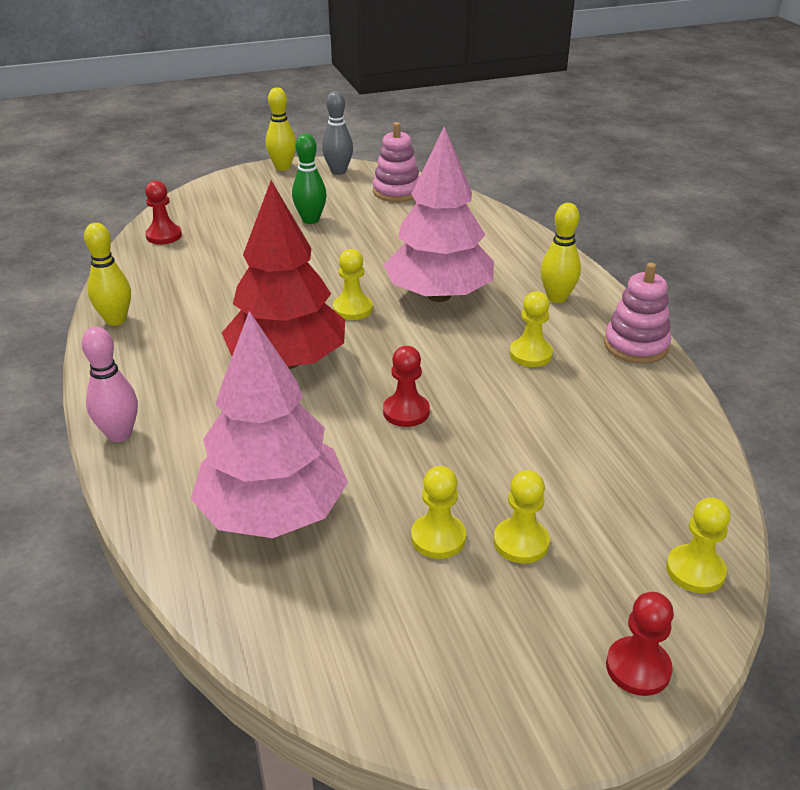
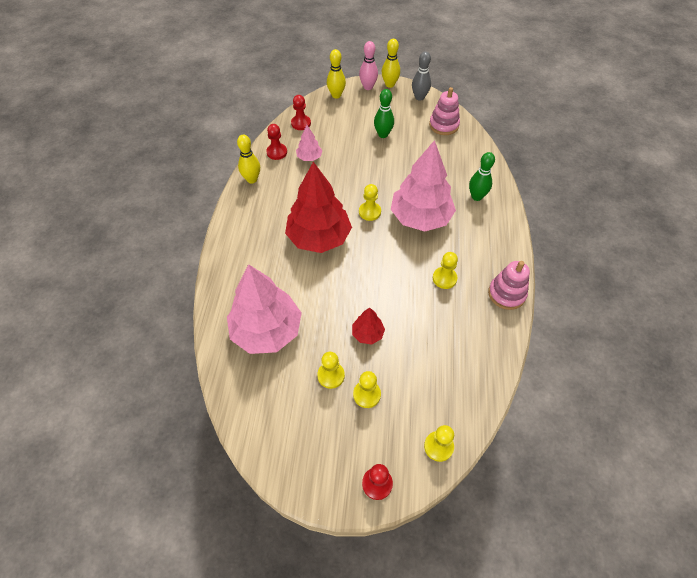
camera: 25 degrees right, 20 degrees up
(119, 434) = (223, 256): pink bowling pin -> pink bowling pin (368, 87)
(205, 271) = (309, 157): none -> pink tree
(406, 412) = (358, 293): red pawn -> red pawn (277, 152)
(460, 459) = (367, 334): none -> red tree
(504, 253) = (476, 196): none -> green bowling pin
(557, 298) = (485, 242): yellow bowling pin -> yellow bowling pin (336, 95)

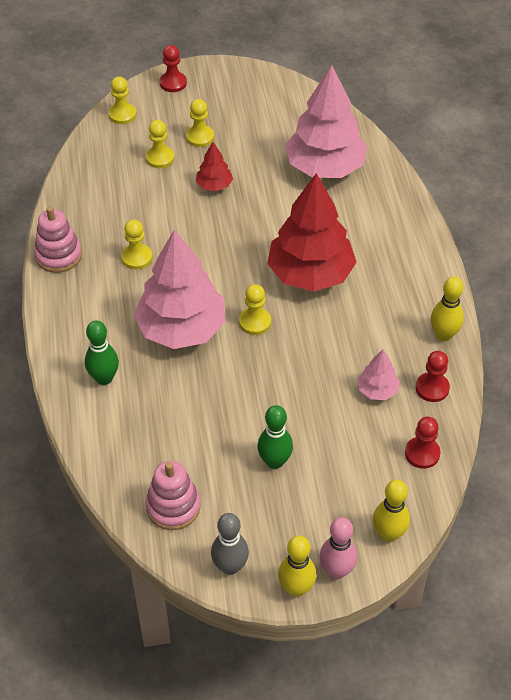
camera: 165 degrees right, 5 degrees down
(331, 375) = (241, 144): yellow pawn -> yellow pawn (160, 158)

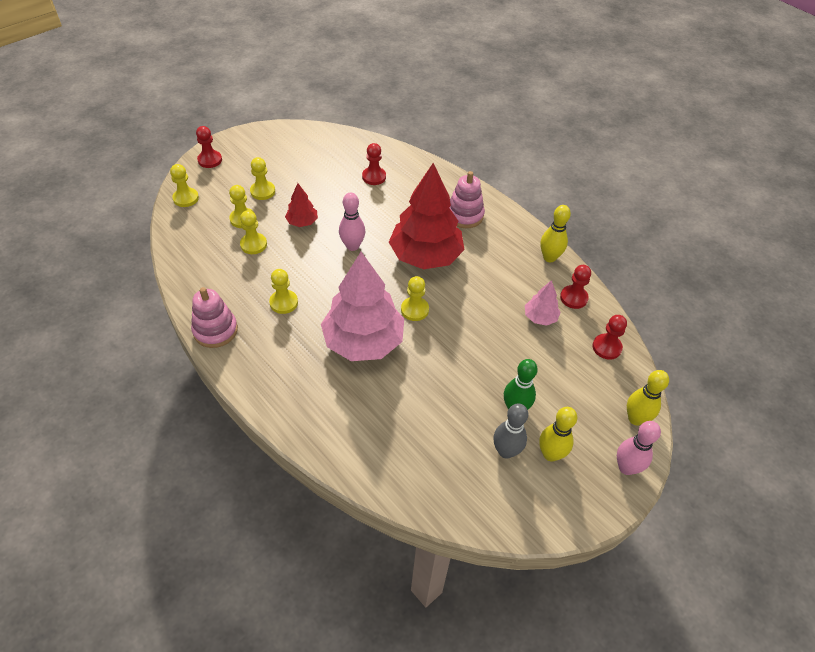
camera: 35 degrees left, 0 degrees up
(104, 378) = (332, 412): green bowling pin -> none
(151, 188) = (253, 244): none -> yellow pawn
(173, 506) = (471, 488): pink stacking toy -> pink stacking toy (464, 215)
(230, 566) = (552, 511): grey bowling pin -> grey bowling pin (506, 451)
(244, 231) = (352, 246): none -> pink bowling pin
(296, 588) = (611, 499): yellow bowling pin -> yellow bowling pin (550, 454)
(325, 167) = (374, 177): pink tree -> red pawn

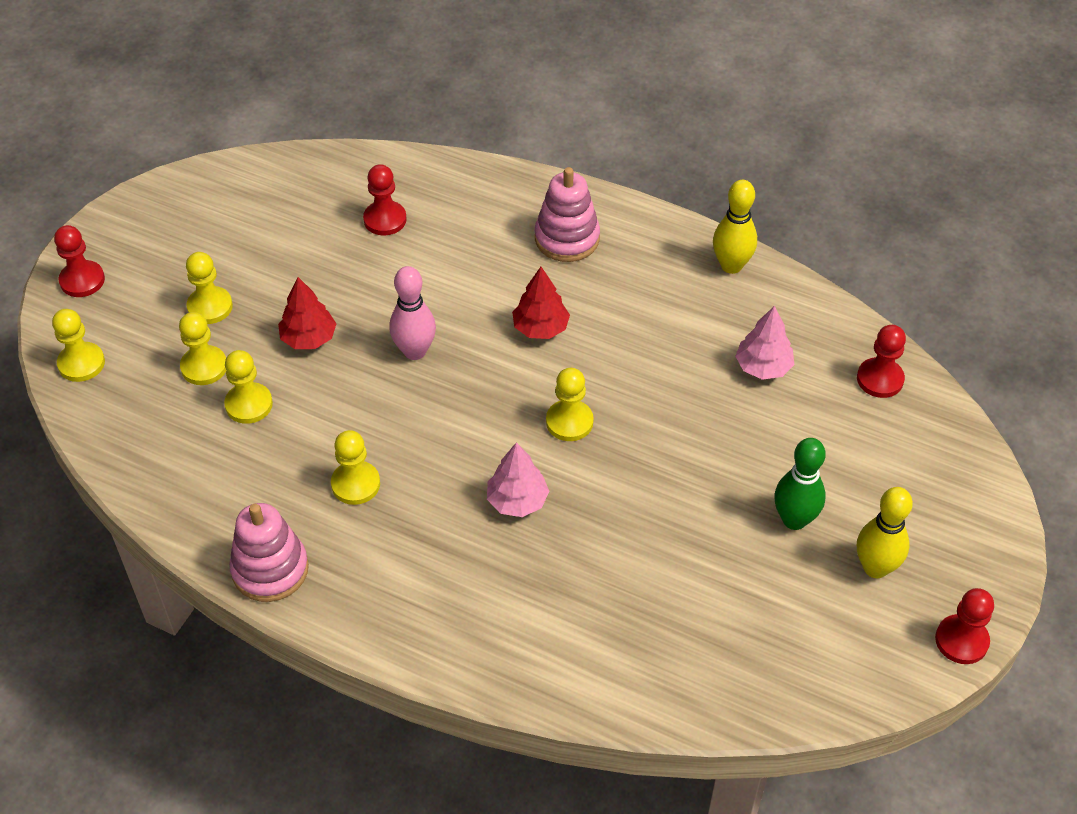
camera: 20 degrees left, 0 degrees up
(363, 341) = (517, 501): pink tree -> pink tree, size x0.45
(425, 256) = (540, 328): red tree -> red tree, size x0.45
(506, 451) = (811, 587): grey bowling pin -> none
(573, 298) = (797, 318): red pawn -> red pawn (961, 640)
(626, 467) = (986, 547): pink bowling pin -> none
(635, 418) = (967, 471): yellow bowling pin -> none

